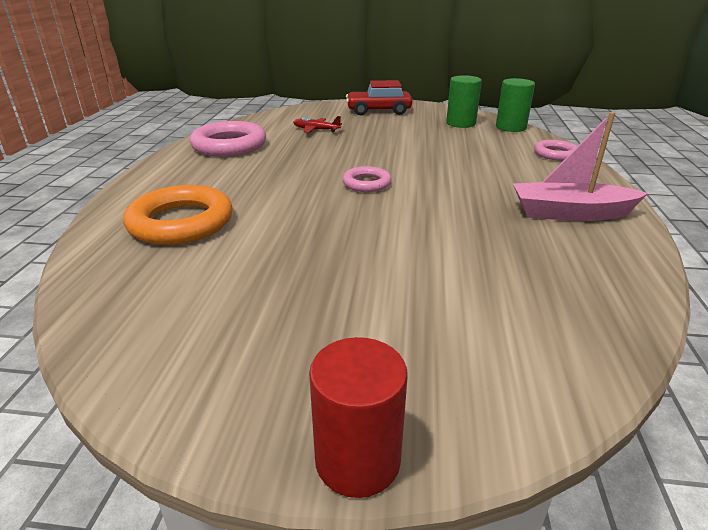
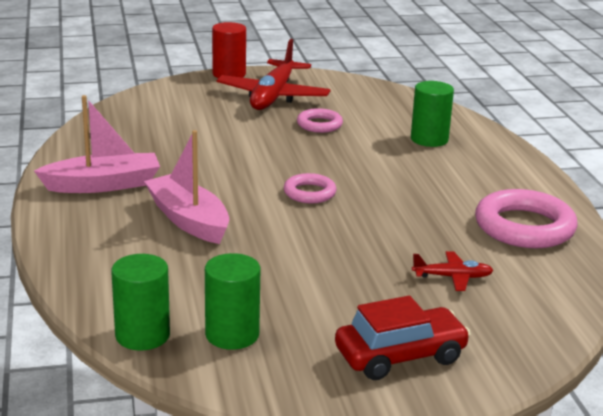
camera: 160 degrees right, 5 degrees down
(181, 222) = (429, 139): orange ring -> green cylinder
(307, 344) = (273, 96): none -> red plane
(481, 175) = (188, 220): none -> pink boat
(555, 154) = (87, 271): pink ring -> pink ring (319, 125)

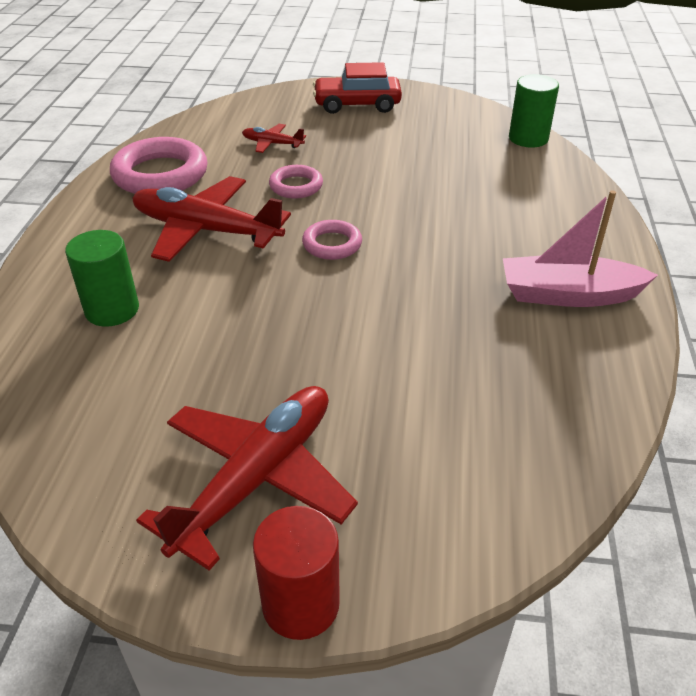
camera: 160 degrees left, 15 degrees up
(188, 220) = (475, 230): pink boat -> none
(232, 334) = (463, 130): green cylinder -> none
(319, 125) = (234, 371): pink ring -> pink ring (296, 186)
(422, 189) = (206, 230): none -> red plane

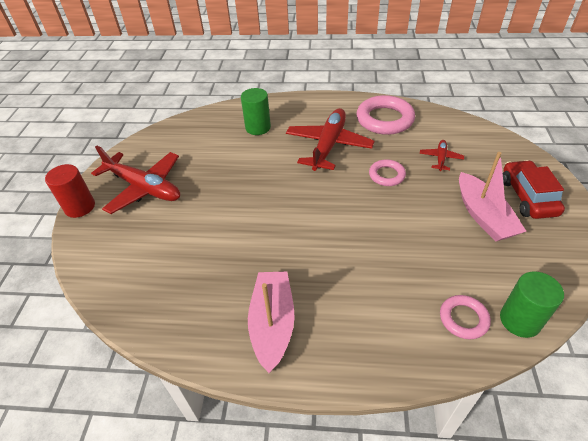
camera: 90 degrees right, 5 degrees up
(332, 244) = (321, 197): pink ring -> pink ring (463, 319)
(384, 133) = (483, 216): none -> pink boat

